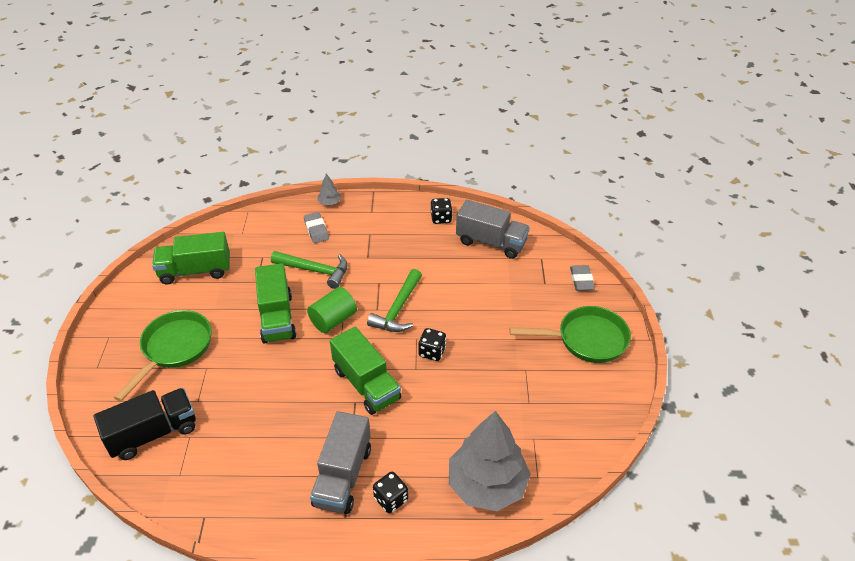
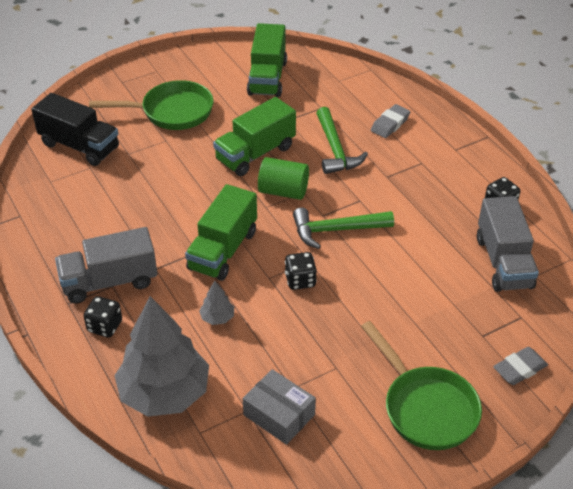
camera: 60 degrees right, 0 degrees up
(195, 271) = (267, 78): green truck -> green truck turned 135 degrees counterclockwise
(329, 203) = (437, 114): grey tree -> grey tree (217, 317)
(548, 421) = (279, 414): none -> grey box

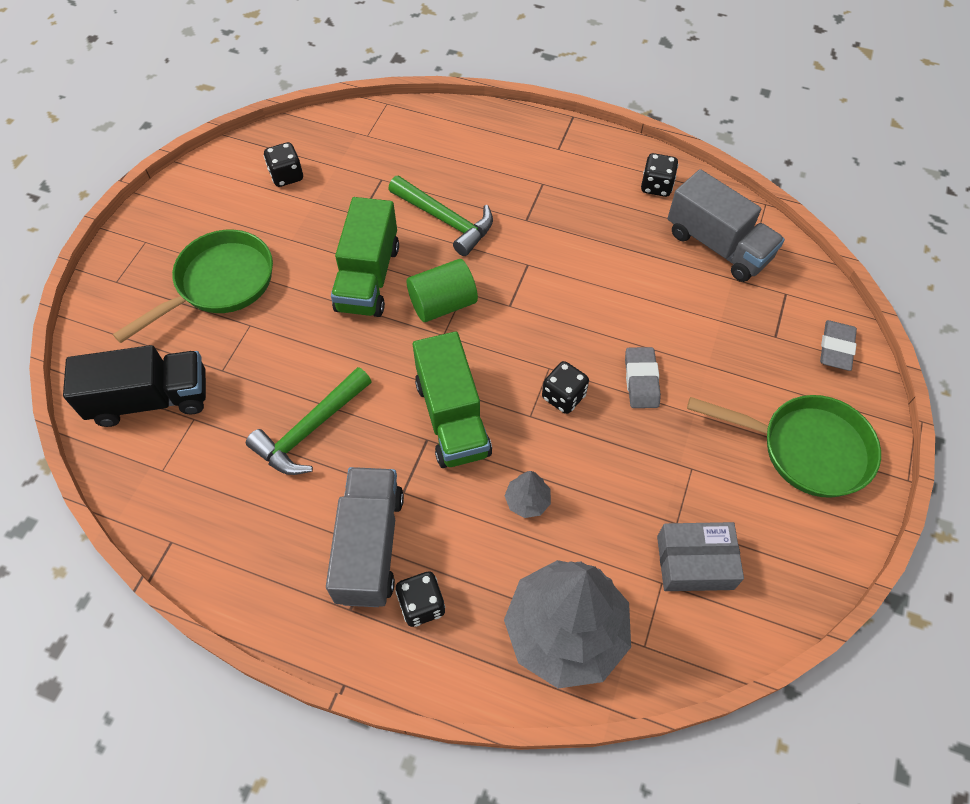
camera: 40 degrees left, 15 degrees up
(109, 282) = (370, 546): grey truck -> grey truck turned 150 degrees clockwise
(267, 78) = (286, 176): green truck -> black dice
(336, 230) = (540, 314): green hammer -> green hammer (310, 429)
(390, 124) = (470, 157): grey eraser -> grey eraser (641, 380)

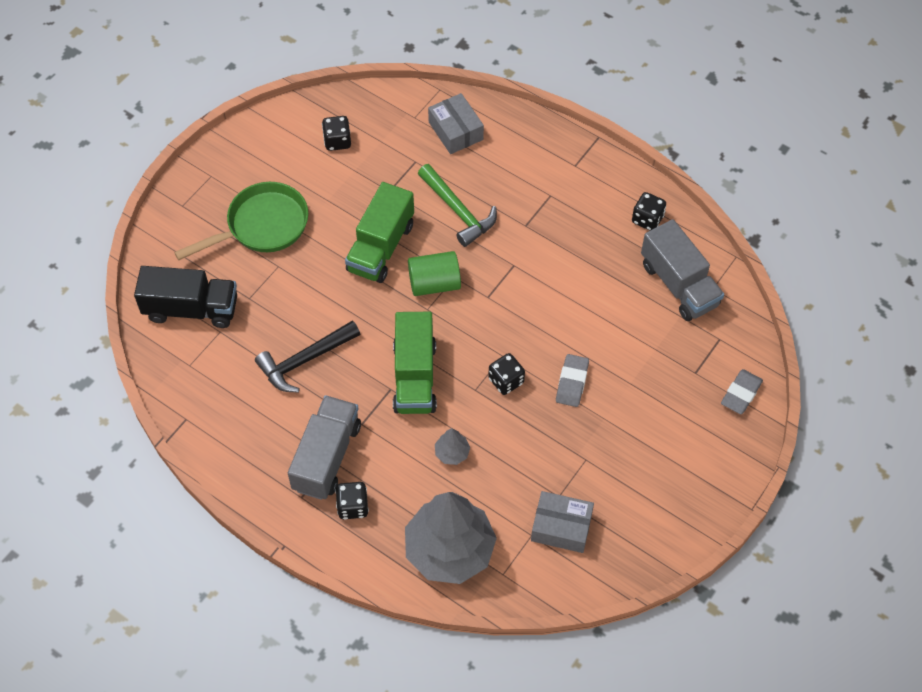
camera: 15 degrees right, 0 degrees up
(310, 429) = (305, 360): green hammer -> black hammer
(417, 140) = (455, 131): none -> grey box
(805, 449) = (681, 466): green pan -> none

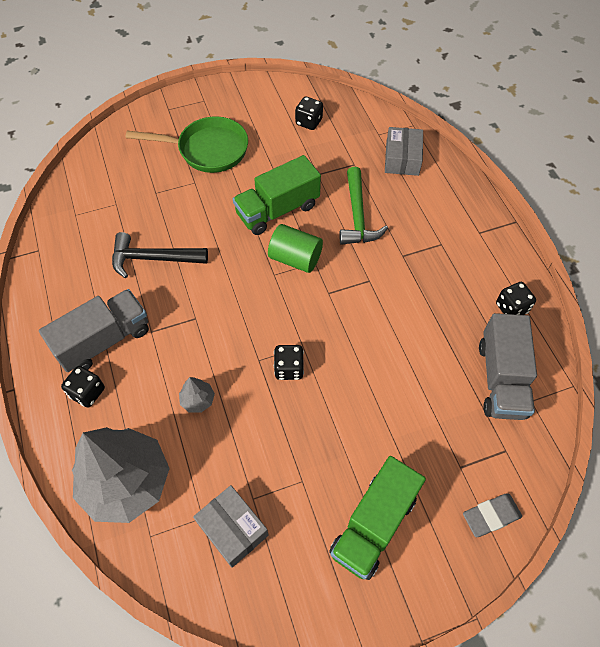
camera: 35 degrees right, 0 degrees up
(191, 309) = (111, 178): black truck -> none
(415, 377) = (221, 320): green truck -> green truck (374, 525)
(572, 382) = (342, 405): grey eraser -> none

